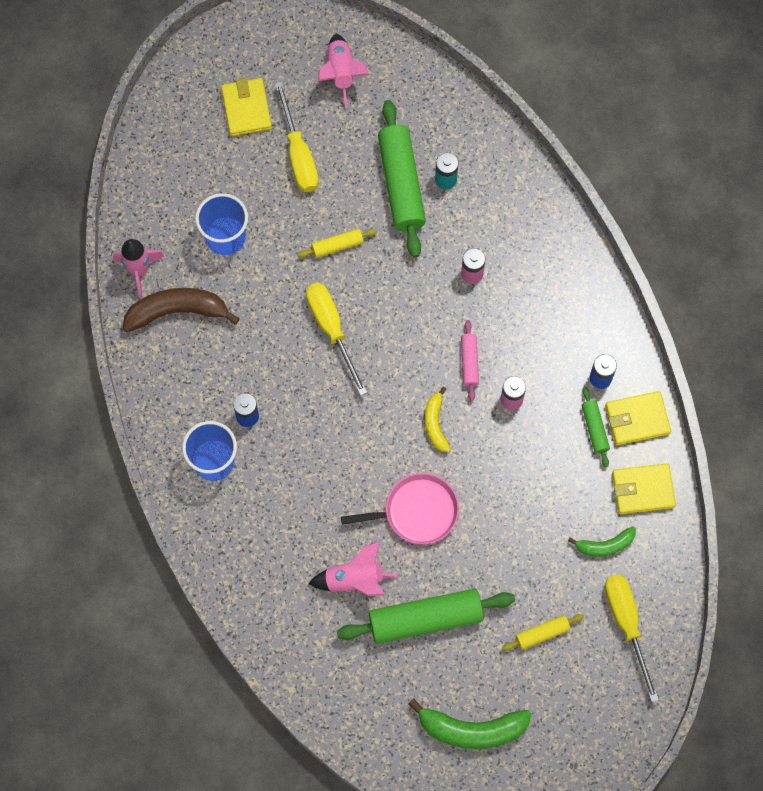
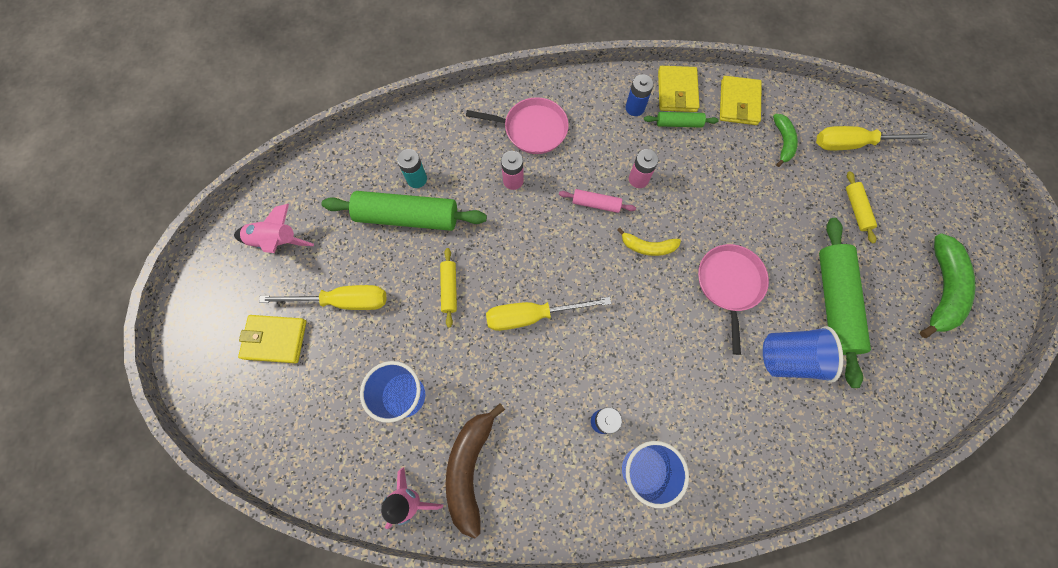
camera: 75 degrees left, 0 degrees up
(354, 580) = (788, 358): pink rocket -> blue cup
(540, 276) = (532, 129): none -> pink pan

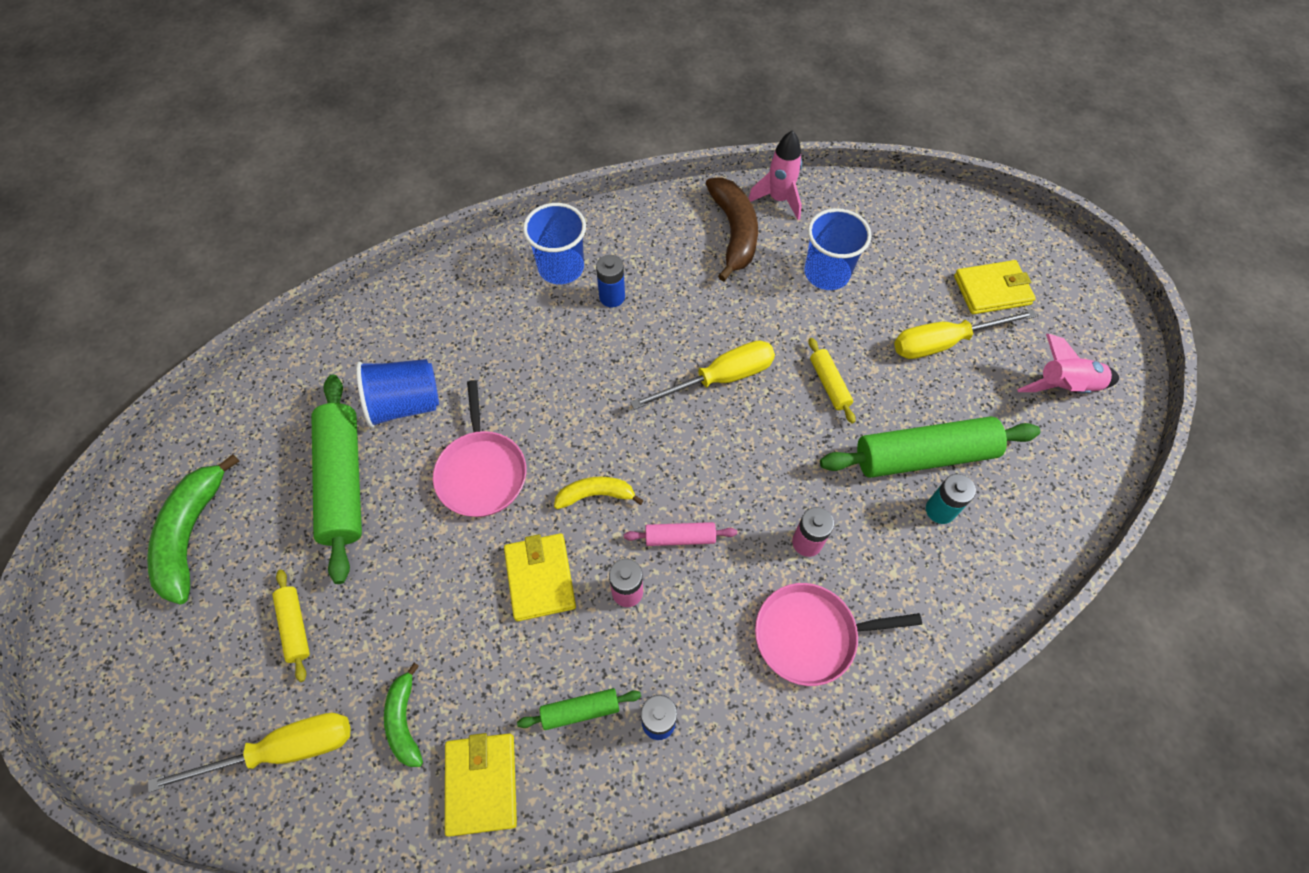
camera: 165 degrees right, 10 degrees down
(677, 91) = (592, 779): yellow wallet -> yellow wallet (540, 578)

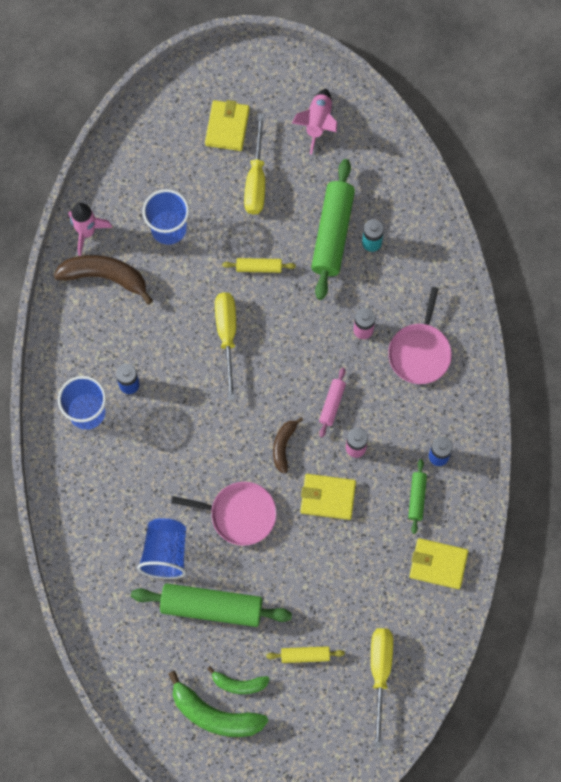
camera: 70 degrees left, 10 degrees up
(404, 720) = (387, 600): green banana -> green banana (238, 684)
(596, 495) = (283, 446): yellow banana -> brown banana

